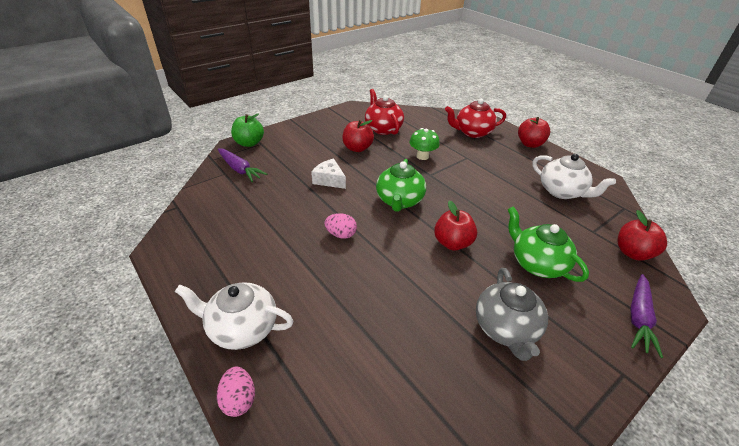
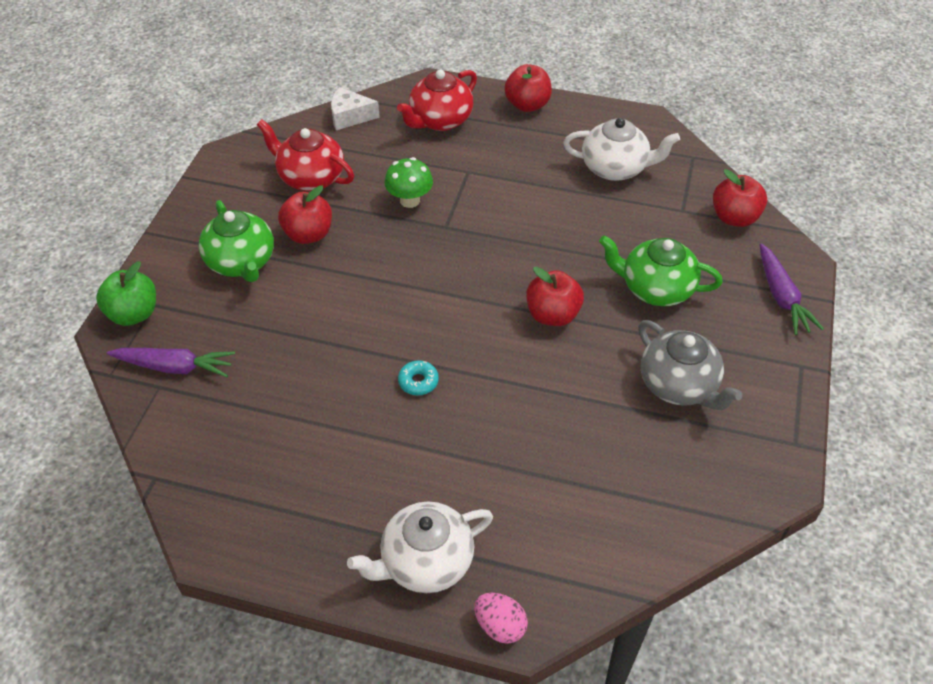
camera: 35 degrees left, 10 degrees up
(329, 180) = (323, 310): white cheese -> white cheese (350, 116)
(341, 234) = (418, 381): pink egg -> turquoise donut
(399, 201) = (443, 291): green teapot -> green teapot (241, 262)

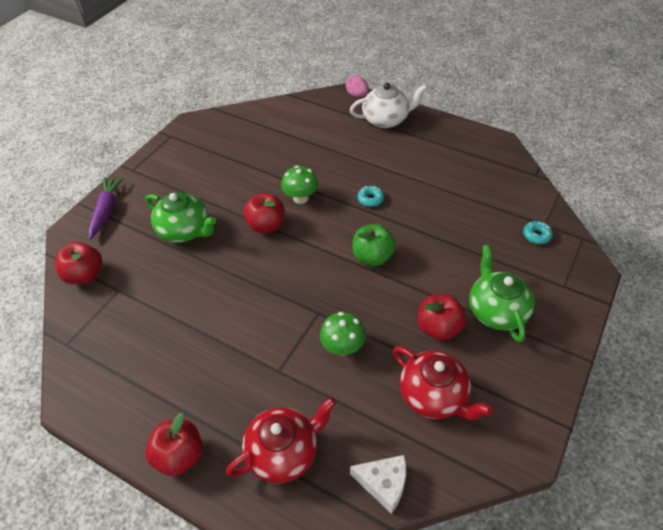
camera: 165 degrees left, 0 degrees up
(134, 314) = (578, 281): green apple -> green apple (372, 257)
(175, 367) = (536, 235): purple carrot -> turquoise donut
(522, 364) = (300, 198): none -> green mushroom
(615, 168) = (143, 345): white teapot -> none
(679, 385) = (212, 171): grey teapot -> none

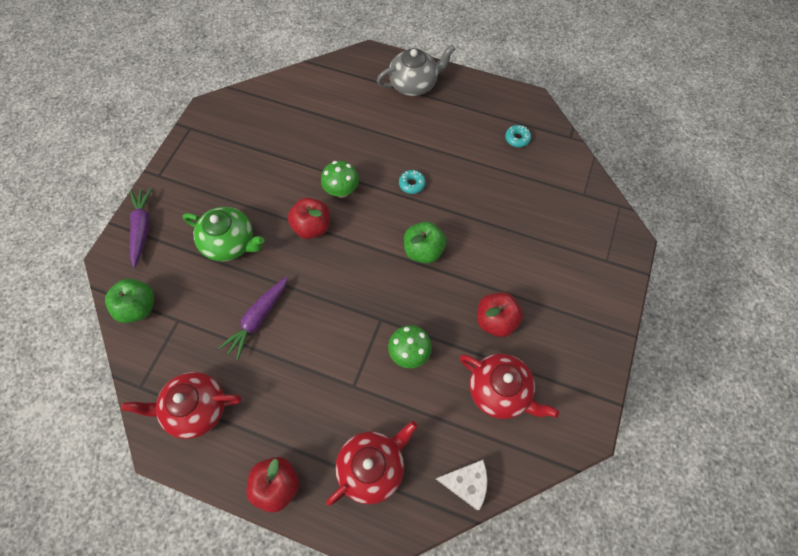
camera: 10 degrees left, 15 degrees up
(85, 275) = (138, 307): red apple -> green apple
(115, 371) = (196, 409): none -> red teapot
(196, 298) = (258, 319): none -> purple carrot
(357, 95) = (379, 55): pink egg -> none
(386, 120) = (414, 84): white teapot -> grey teapot
(496, 311) = (547, 295): green teapot -> none
(536, 235) = (576, 208): turquoise donut -> turquoise donut (517, 139)

